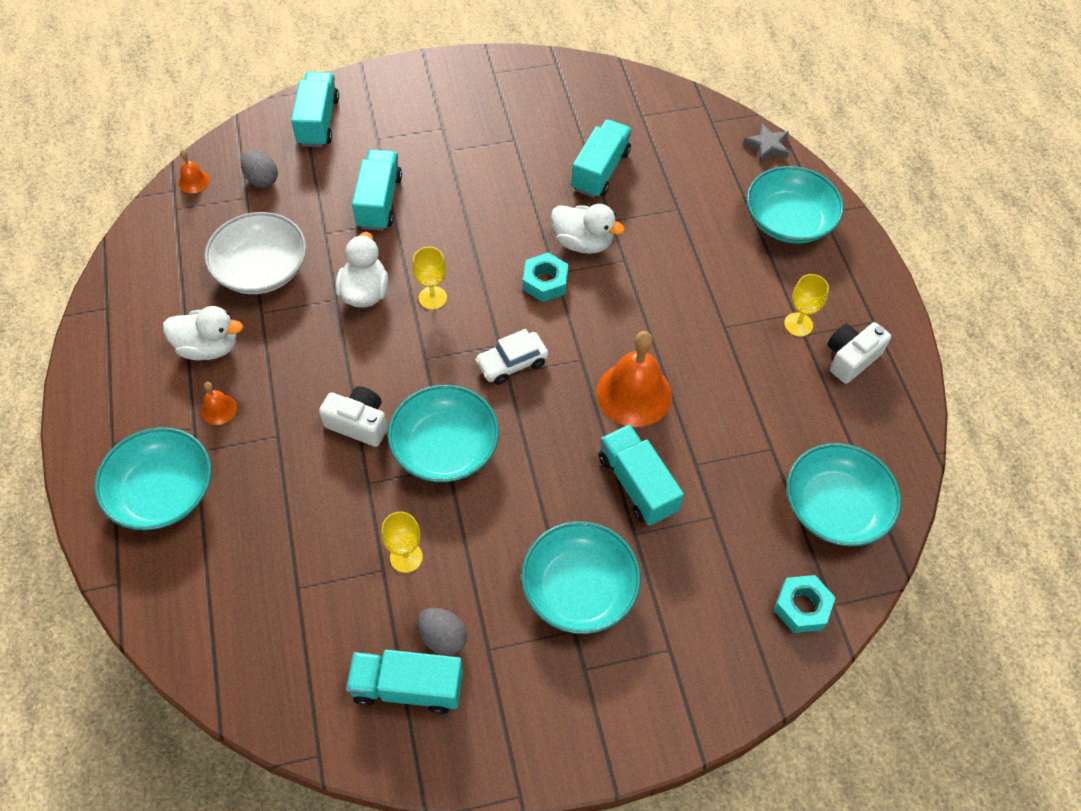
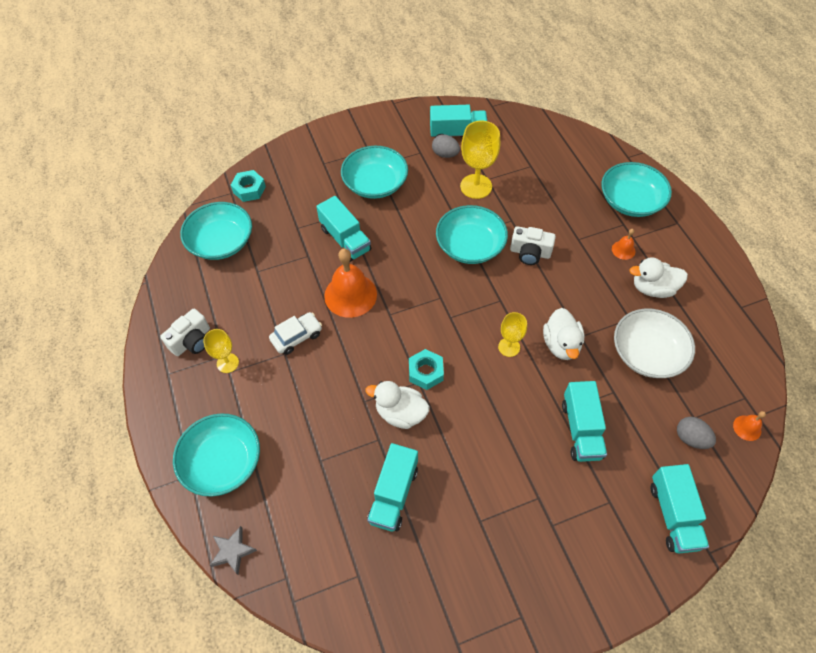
camera: 175 degrees right, 0 degrees up
(406, 557) = (476, 186): yellow goblet -> yellow goblet, size x1.69
(512, 363) = (438, 305): white car -> white car (297, 336)

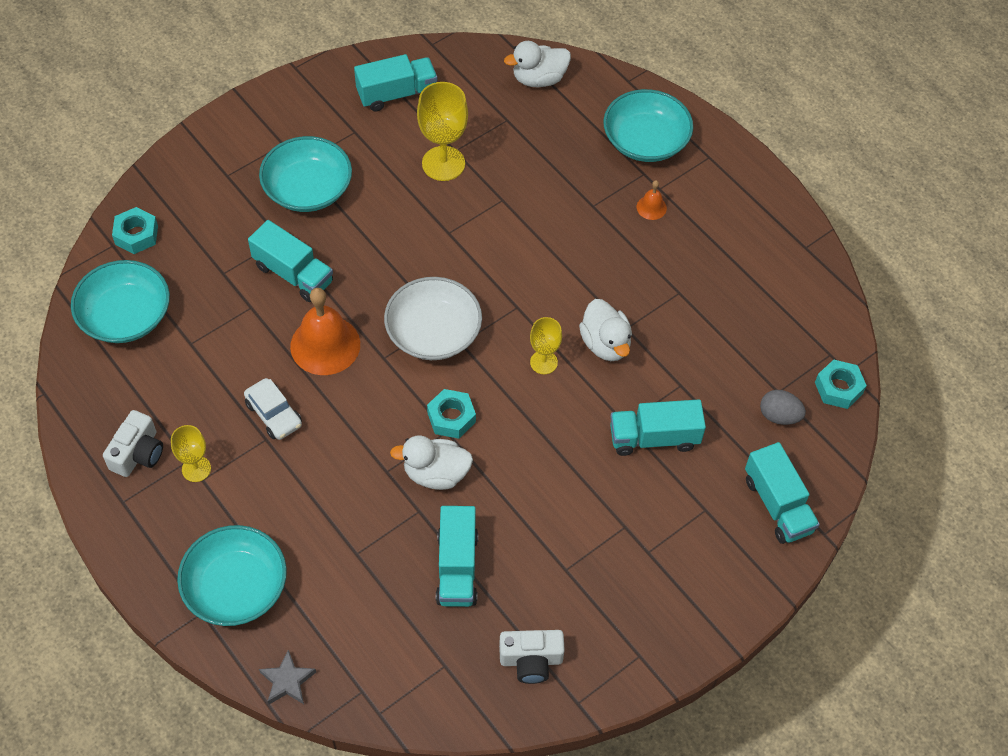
camera: 20 degrees left, 0 degrees up
(297, 336) = (274, 414): white car -> white car turned 105 degrees clockwise
(445, 154) = (389, 127): grey egg -> none
(470, 245) = (459, 245): turquoise bowl -> none
(530, 253) = (537, 237): white camera -> white camera (531, 660)
(581, 429) = (654, 438): turquoise truck -> turquoise truck turned 105 degrees clockwise
(647, 353) = (709, 329): white bowl -> white bowl (433, 332)
(652, 288) = (697, 248): white duck -> white duck (539, 79)
(747, 428) = (838, 388): orange bell -> turquoise nut

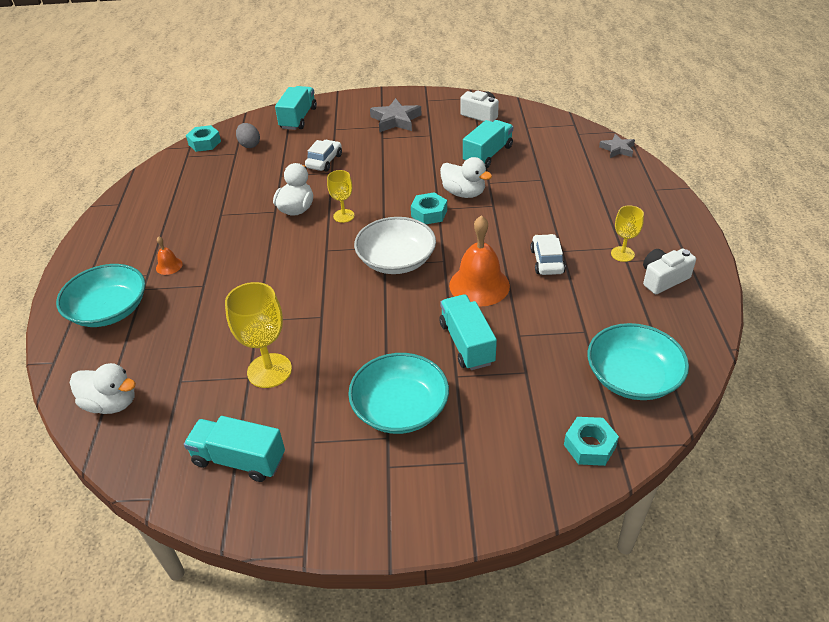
camera: 140 degrees left, 15 degrees down
(236, 587) = (626, 192): turquoise bowl -> none
(641, 577) = (395, 120): none -> grey star
(654, 438) = (324, 161): turquoise truck -> white car

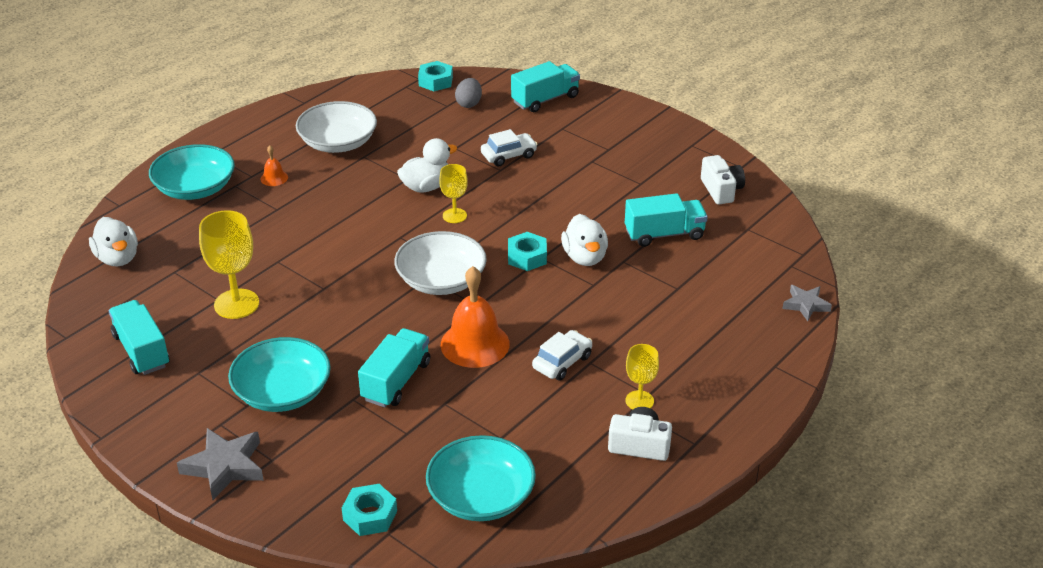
camera: 40 degrees right, 5 degrees down
(187, 216) = (338, 143): none -> white bowl
(395, 120) = (630, 150): grey star -> grey star (224, 467)

